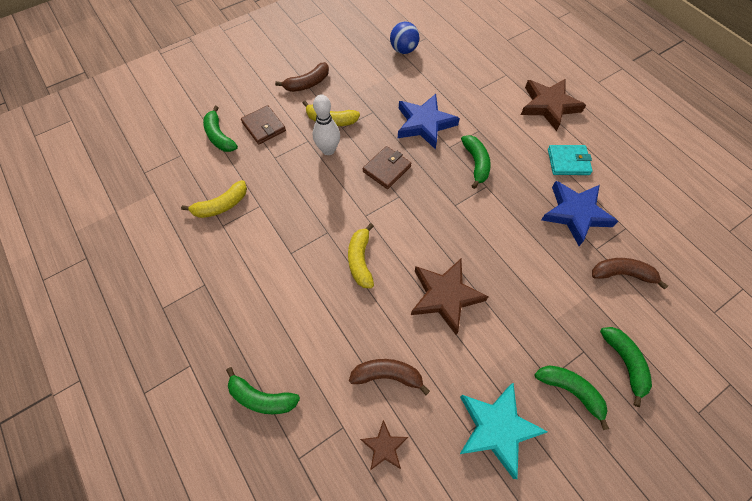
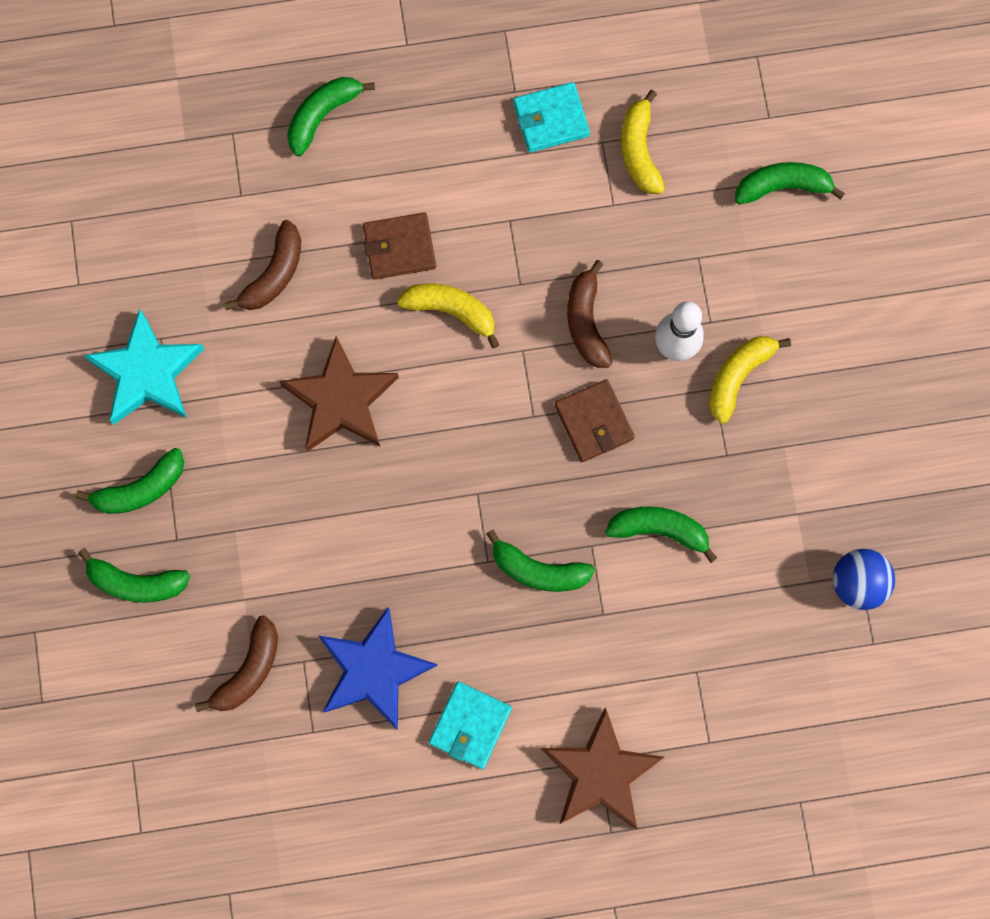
camera: 115 degrees right, 15 degrees up
(217, 257) = (551, 119): none -> turquoise wallet
(264, 126) = (773, 263): brown wallet -> brown wallet (399, 247)
(307, 83) = (844, 371): brown banana -> brown banana (586, 322)
(384, 447) = (195, 233): brown star -> none
(424, 124) = (659, 530): blue star -> green banana

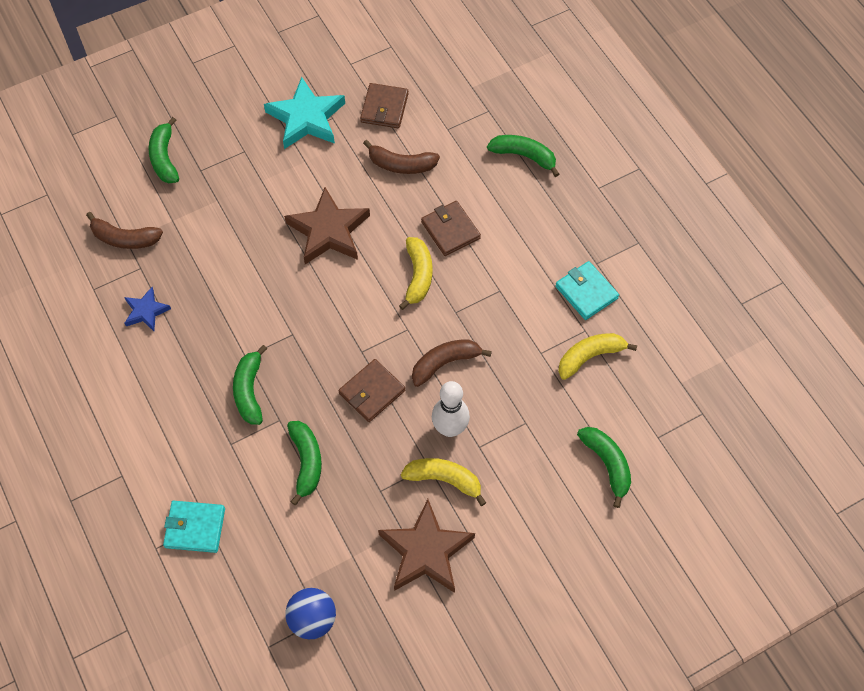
camera: 70 degrees right, 15 degrees down
(141, 489) = (227, 140): green banana -> none
(173, 264) = (384, 108): none -> brown wallet
(373, 670) = (146, 311): blue star -> blue star, size x0.54
(470, 725) = (124, 383): turquoise wallet -> turquoise wallet (195, 528)
(600, 773) = (112, 480): brown star -> brown star (426, 551)

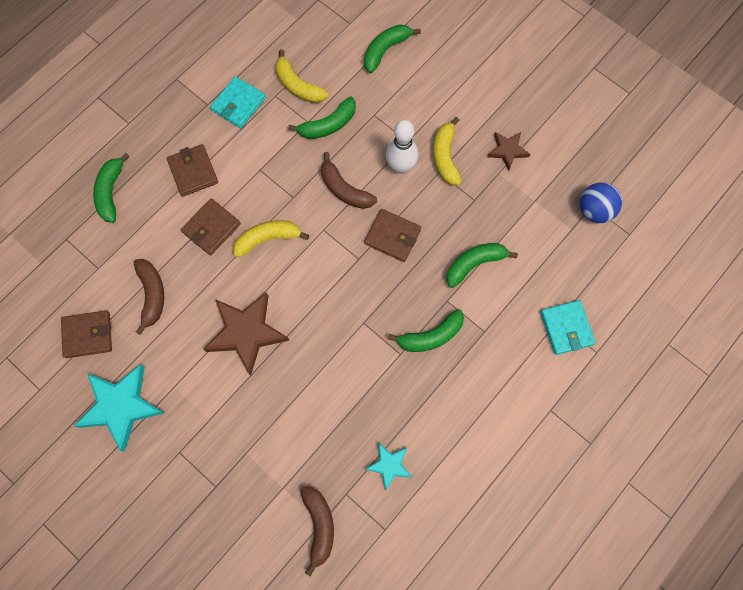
camera: 110 degrees left, 10 degrees up
(146, 311) = (389, 465): blue star -> turquoise star
(164, 158) = (211, 531): green banana -> green banana (328, 125)
(426, 551) = (507, 151): brown star -> brown star, size x0.54
(520, 230) = (193, 171): none -> brown wallet

